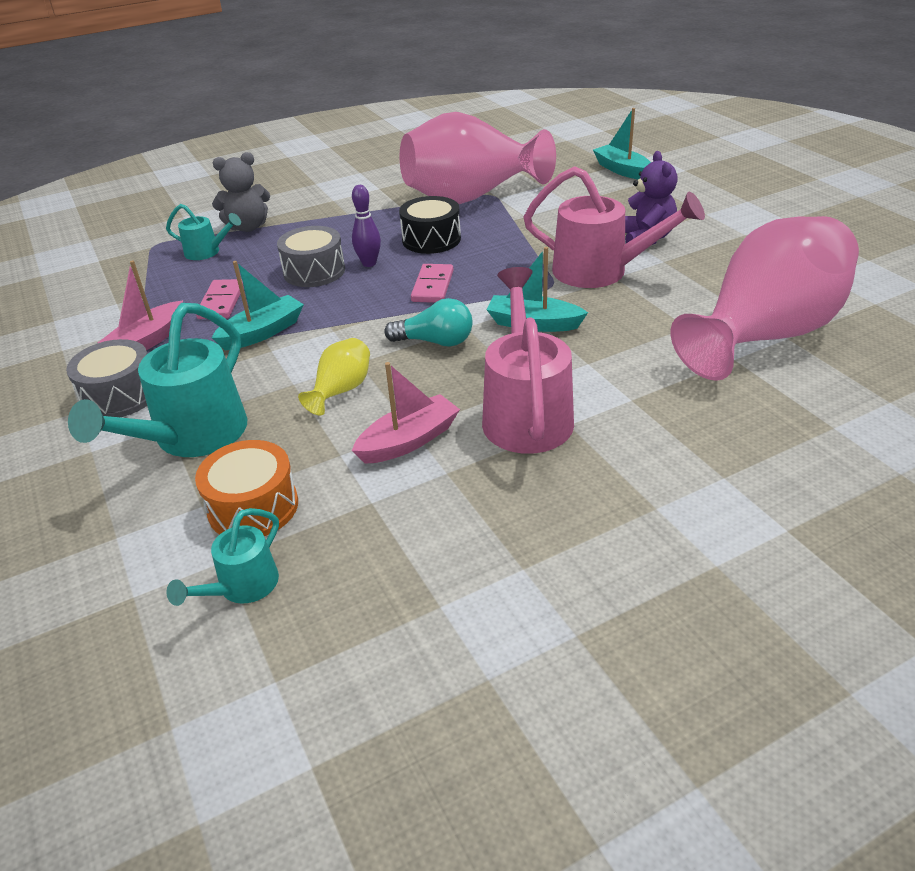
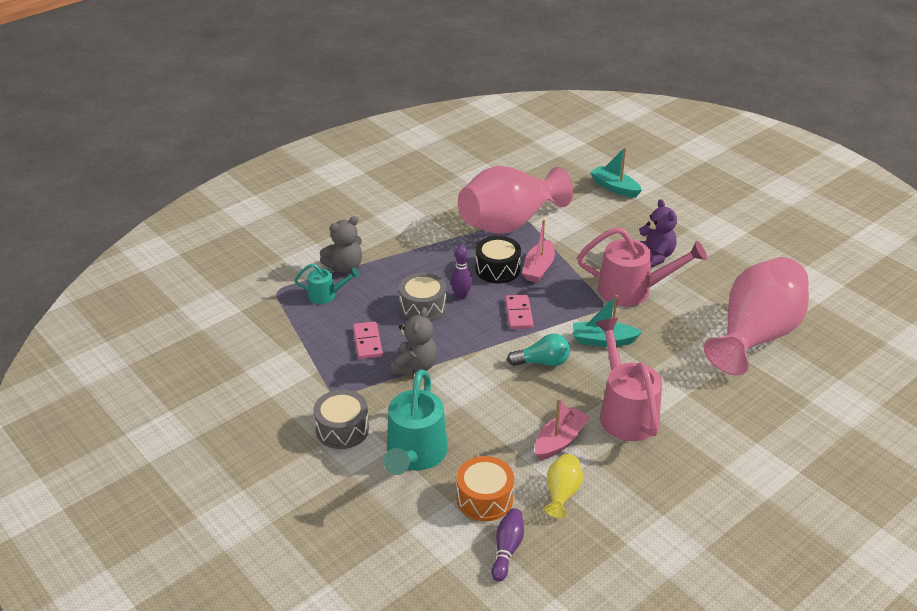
camera: 15 degrees left, 0 degrees up
(148, 341) = (333, 382): pink boat -> pink boat (538, 268)
(242, 587) = (507, 549): turquoise watering can -> purple bowling pin
(262, 332) = (415, 366): turquoise boat -> grey teddy bear
(341, 390) = (497, 408): yellow vase -> yellow vase (562, 493)

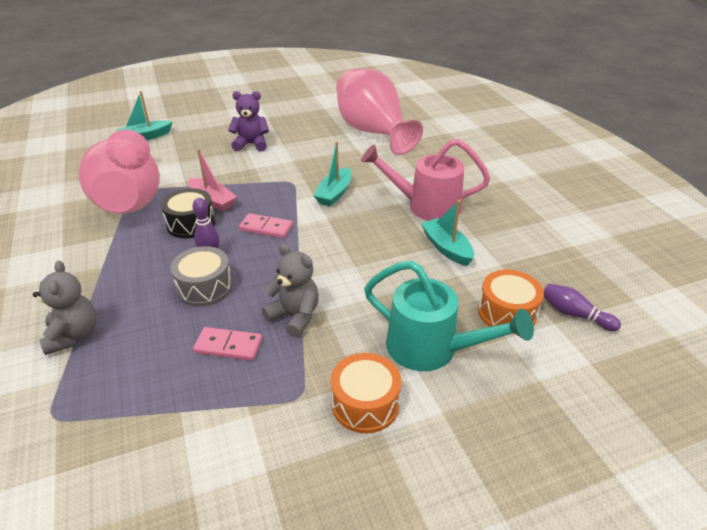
camera: 70 degrees left, 0 degrees up
(326, 295) = (111, 365): turquoise watering can -> none
(342, 429) = (365, 404): grey drum -> orange drum
(542, 362) = (341, 231): turquoise light bulb -> none
(560, 441) = (446, 248): pink boat -> turquoise boat
(562, 493) = (511, 263): yellow vase -> none
(633, 290) = (284, 164): pink watering can -> none

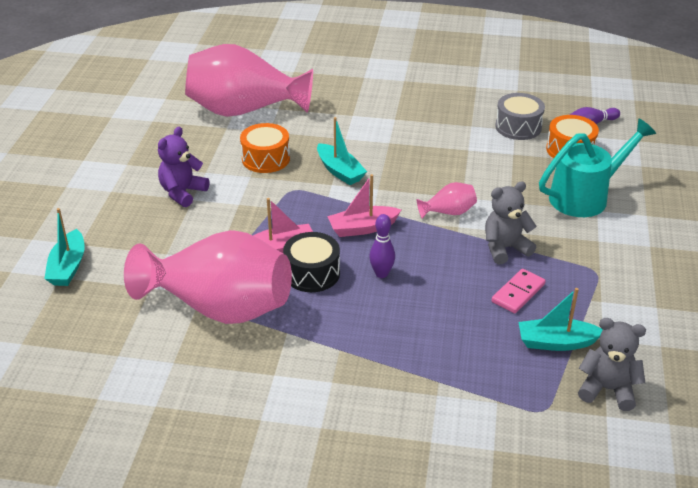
camera: 60 degrees left, 0 degrees up
(73, 335) = (441, 384): grey teddy bear -> grey teddy bear (607, 389)
(204, 287) = (428, 288): grey drum -> grey drum (518, 127)
(266, 228) = (362, 228): pink domino -> pink boat
(324, 265) = (448, 212): none -> pink vase
(365, 404) = (621, 244): orange drum -> orange drum (266, 159)
(426, 206) = (407, 131): pink watering can -> none
(446, 248) = (475, 144): turquoise boat -> turquoise boat (556, 342)

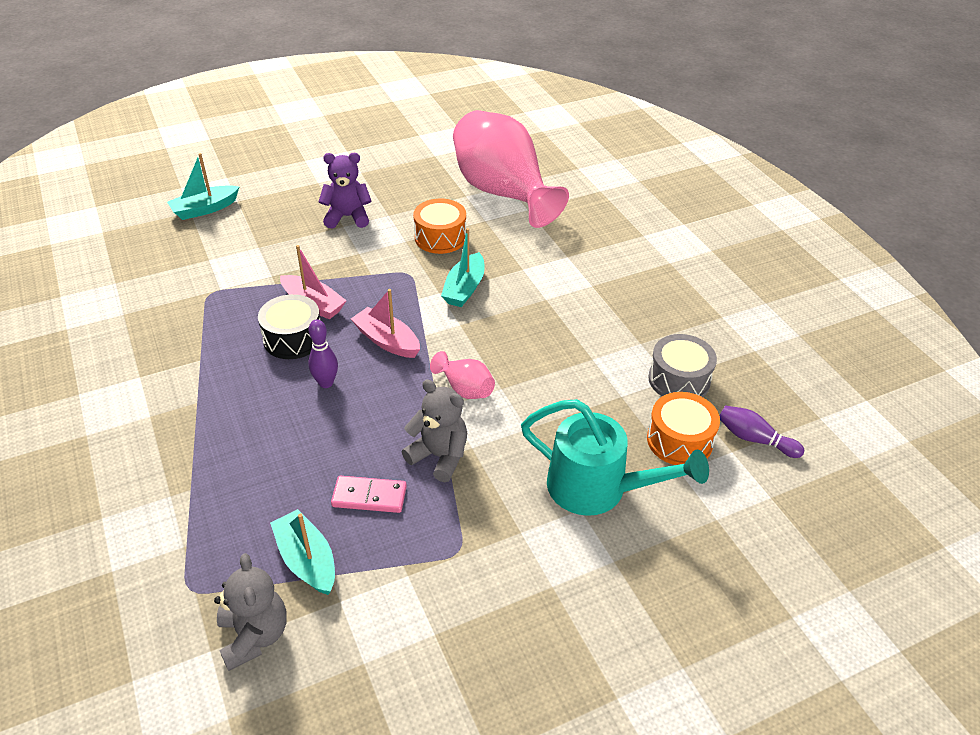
camera: 55 degrees right, 5 degrees up
(219, 307) = (208, 306): pink vase -> none

